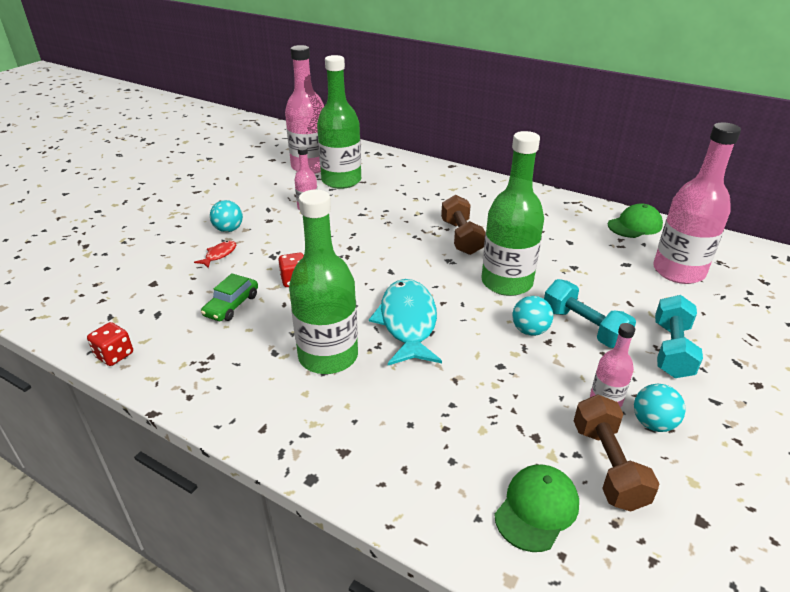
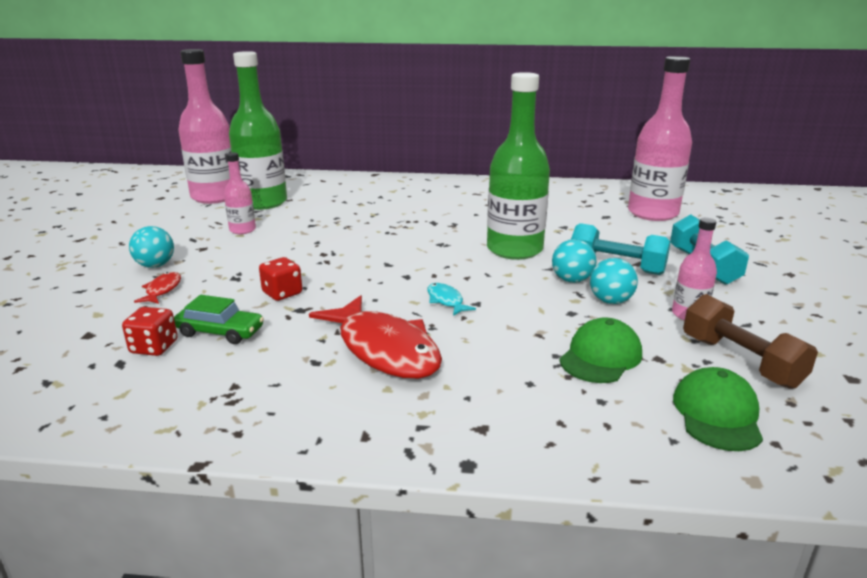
camera: 25 degrees left, 10 degrees down
(114, 355) = (87, 420): red dice -> red dice (154, 347)
(231, 305) = (220, 332): green car -> green car turned 75 degrees counterclockwise
(328, 356) = (384, 349): green bottle -> red fish
(408, 322) = (446, 301): turquoise fish -> turquoise fish, size x0.44
(461, 237) = (436, 224): brown dumbbell -> none
(635, 225) = (586, 189): green cap -> green cap (600, 356)
(653, 423) = (743, 320): turquoise ball -> turquoise ball (610, 301)

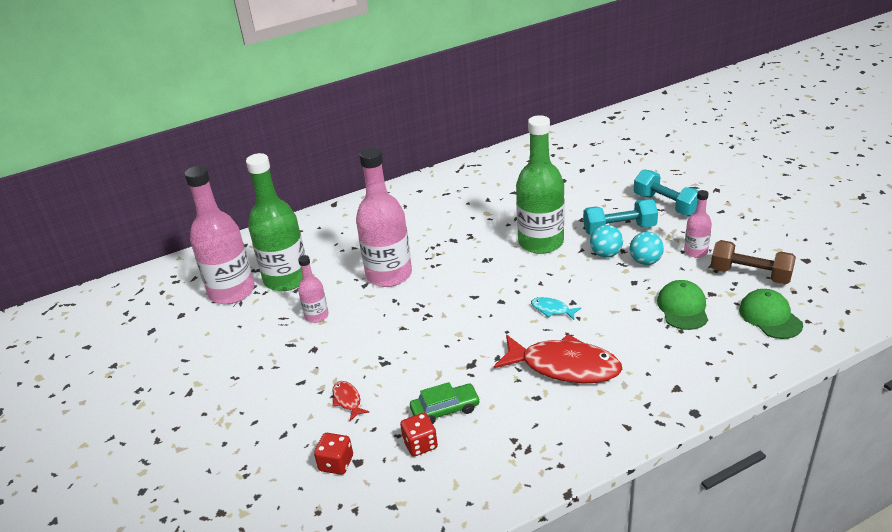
camera: 30 degrees left, 10 degrees up
(155, 265) = (303, 383): turquoise ball -> none
(282, 293) = (439, 358): red dice -> red dice (336, 463)
(652, 213) = (589, 164): pink bottle -> pink bottle (389, 274)

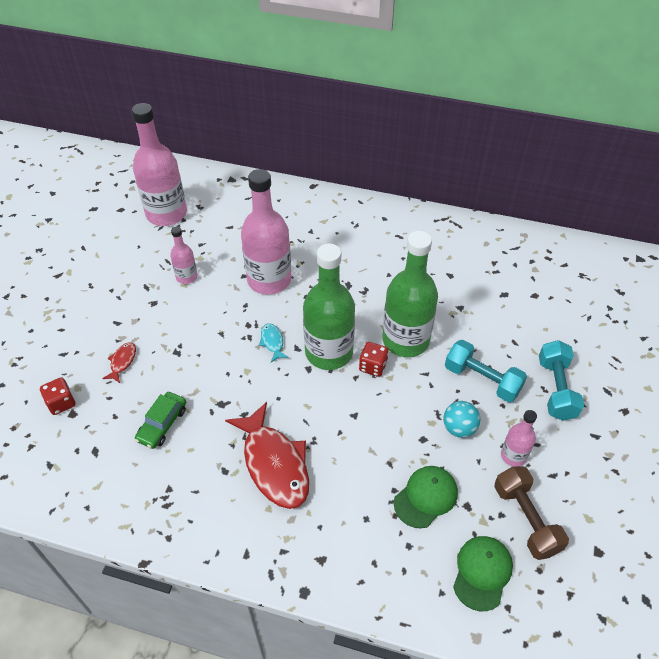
camera: 40 degrees right, 15 degrees up
(286, 279) = (207, 230): green bottle -> green bottle (329, 352)
(420, 444) = (117, 436): red dice -> red dice (373, 366)
(445, 409) = (162, 424): green car -> green car turned 90 degrees clockwise
(552, 310) = (331, 408): turquoise fish -> turquoise fish (272, 342)
(605, 254) = (438, 394): turquoise ball -> none

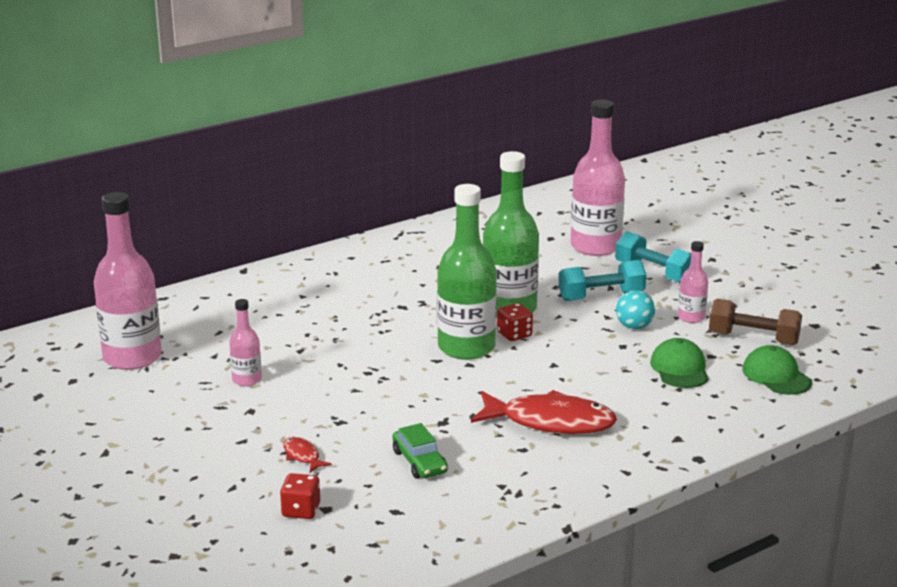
camera: 50 degrees left, 25 degrees down
(269, 280) = (329, 340): pink bottle -> pink bottle (595, 246)
(272, 342) = (410, 369): turquoise fish -> none

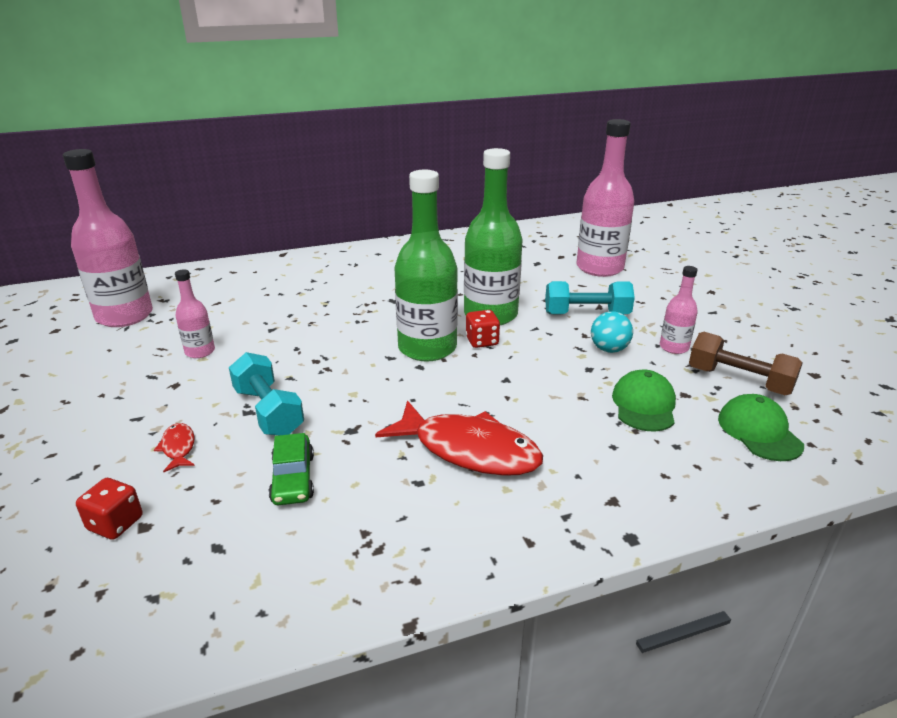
camera: 15 degrees right, 5 degrees up
(654, 273) = (648, 298): turquoise dumbbell -> turquoise dumbbell (268, 411)

